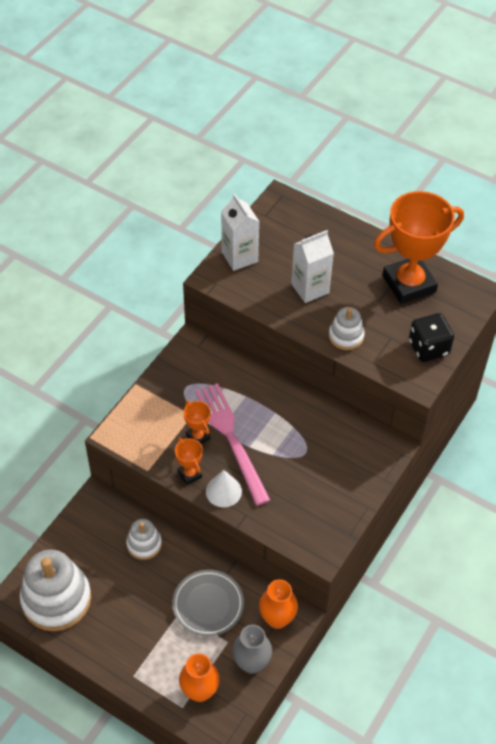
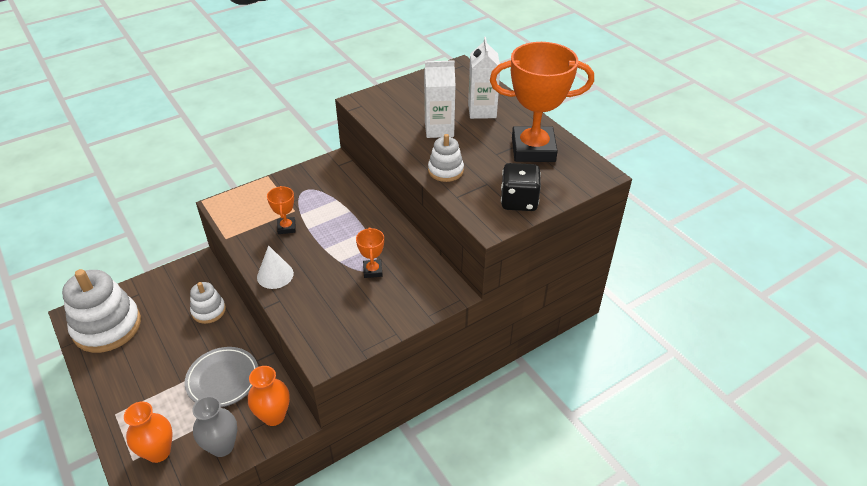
camera: 25 degrees right, 10 degrees down
(190, 474) = (257, 252): orange trophy -> orange trophy (372, 270)
(231, 439) = (313, 238): pink fork -> none
(239, 257) = (395, 94): white carton -> white carton (482, 111)

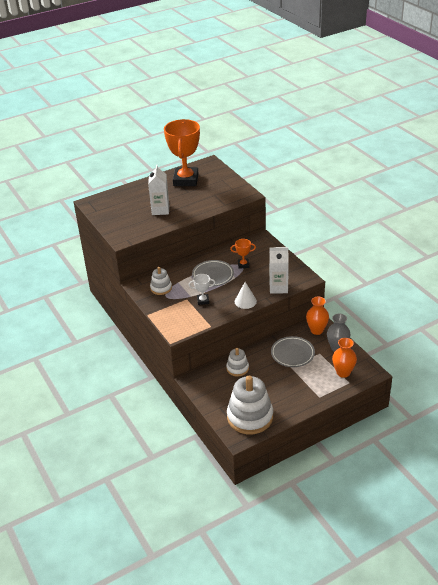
camera: 85 degrees left, 5 degrees down
(286, 227) = (203, 301): orange trophy -> white trophy
(348, 235) = (213, 275): none -> grey plate
(445, 170) = (201, 208): white stacking toy -> white stacking toy (161, 288)
(482, 111) = (144, 195): white carton -> white carton (278, 287)
(519, 201) = (230, 186): black dice -> none

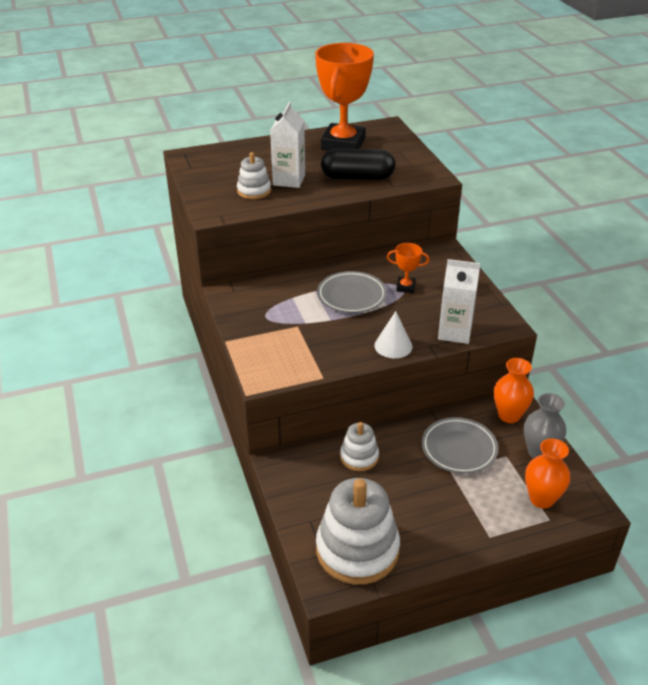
camera: 10 degrees right, 0 degrees up
(161, 288) = (262, 302): white stacking toy -> white stacking toy (254, 191)
(201, 202) = (357, 177): none -> black capsule
(203, 301) = (323, 333): white trophy -> none

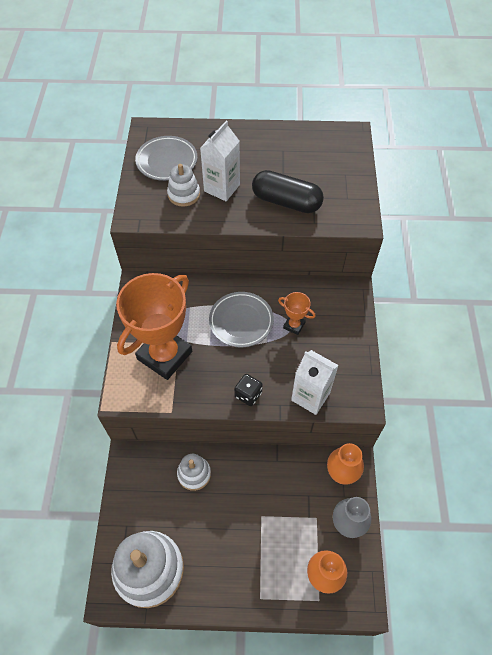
camera: 20 degrees right, 20 degrees up
(343, 144) = (296, 150): orange trophy -> orange trophy (165, 355)
(393, 346) = (248, 394): white cone -> black dice
(459, 448) = (280, 495): grey plate -> grey plate (167, 161)

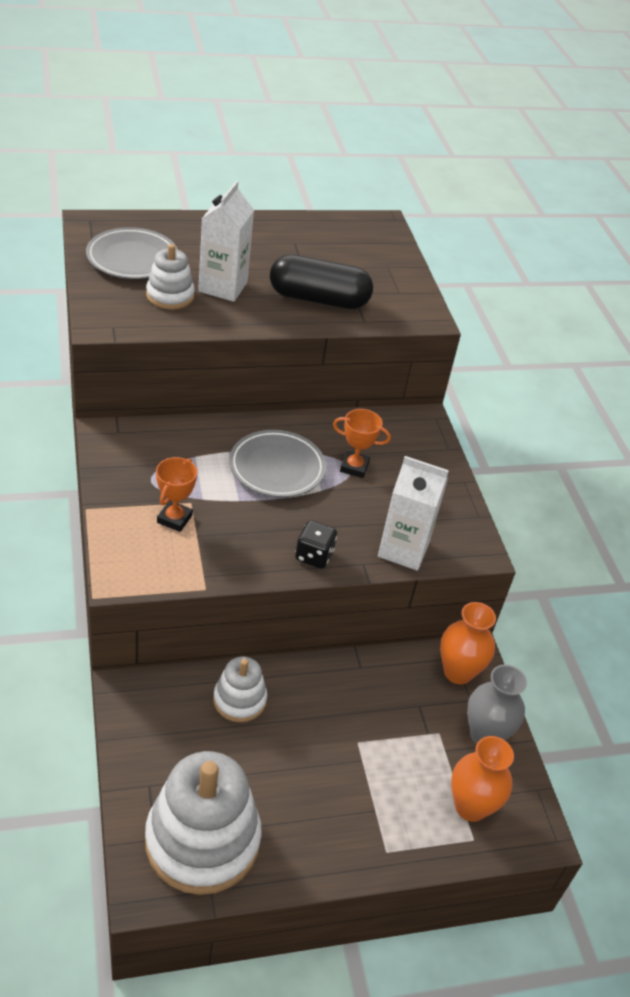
camera: 20 degrees left, 15 degrees down
(165, 355) = (174, 519): orange trophy -> orange trophy, size x0.43

